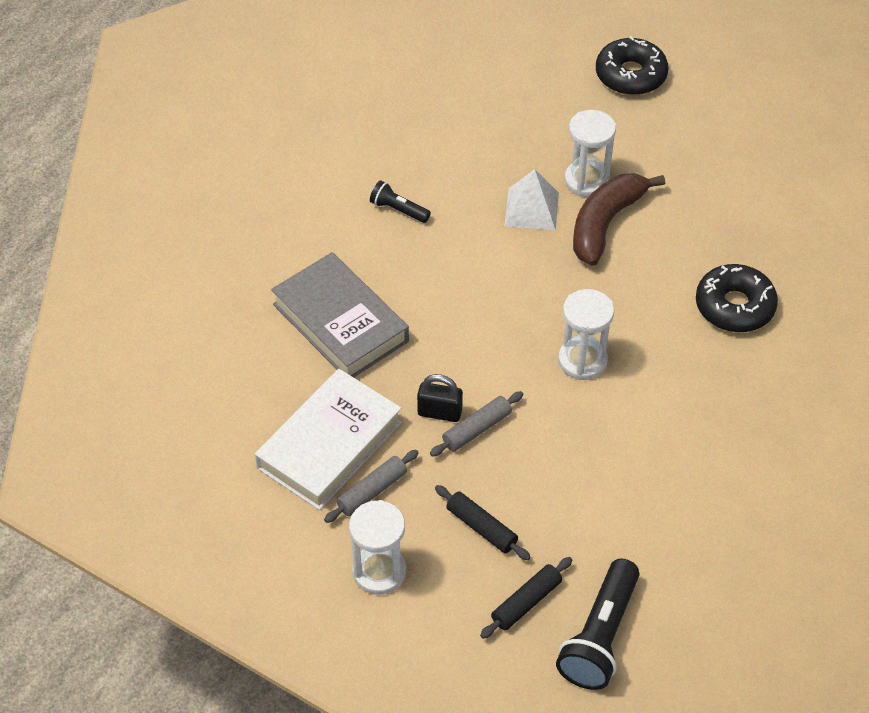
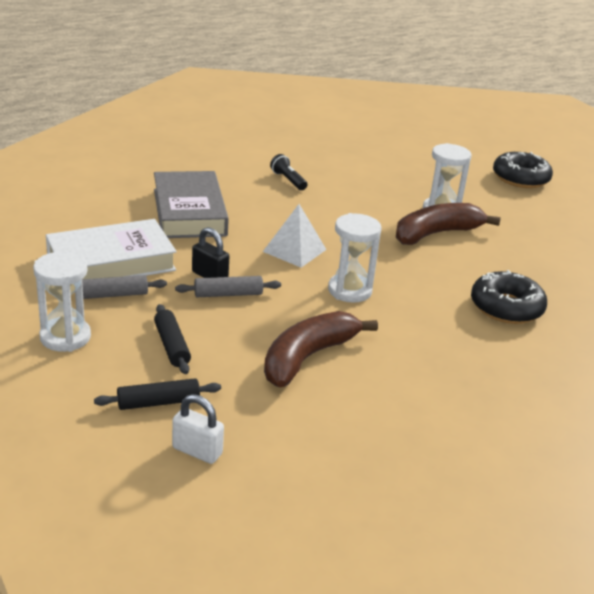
camera: 25 degrees right, 20 degrees down
(532, 209) = (385, 210): white pyramid -> white pyramid (294, 250)
(600, 637) = (197, 451): black flashlight -> white padlock
(608, 475) = (307, 357): none -> brown banana

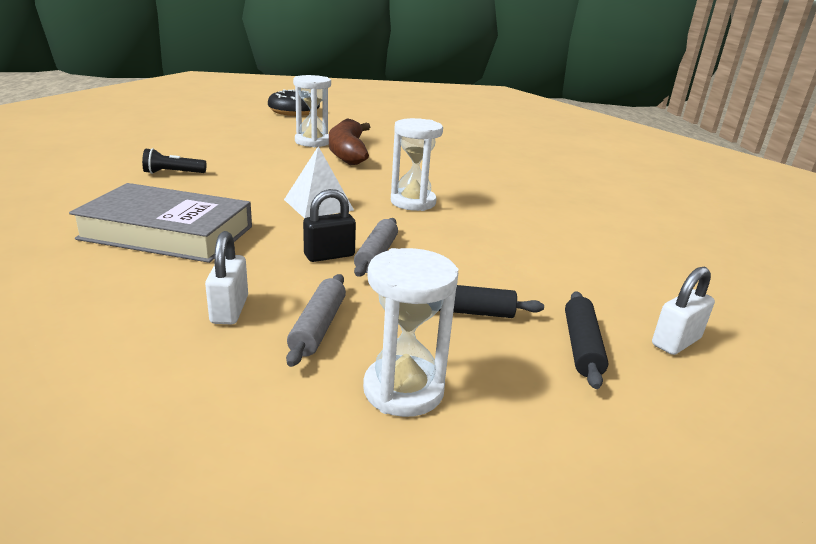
camera: 65 degrees left, 5 degrees down
(111, 262) = (229, 310): white book -> white padlock
(307, 357) = (517, 246): brown banana -> none
(506, 307) = (475, 163): black donut -> none

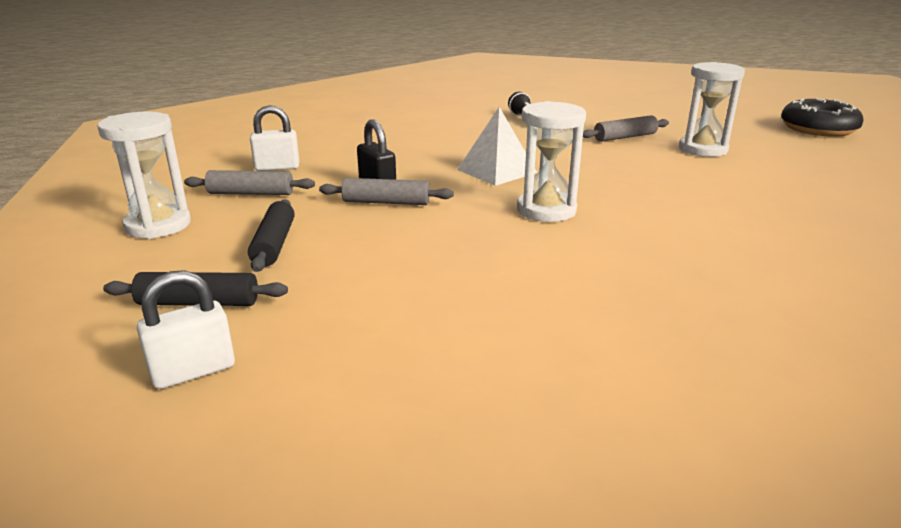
camera: 85 degrees right, 0 degrees up
(167, 233) = (397, 136): grey book -> none
(265, 153) = (625, 137): none -> grey rolling pin
(347, 152) = (689, 167): brown banana -> none
(676, 342) = (193, 371): white padlock -> white padlock turned 75 degrees counterclockwise

